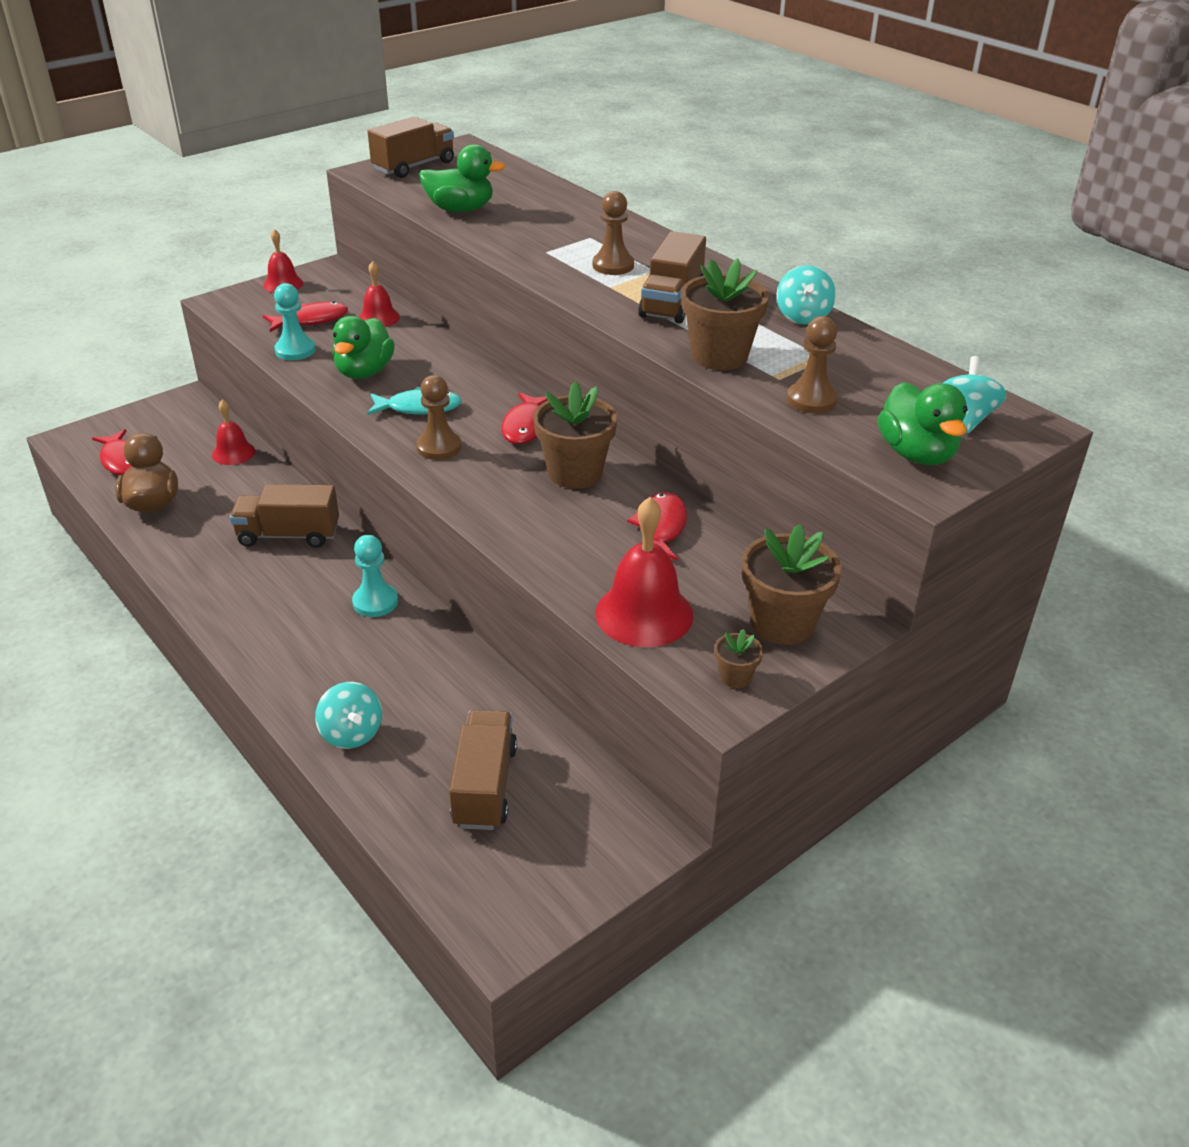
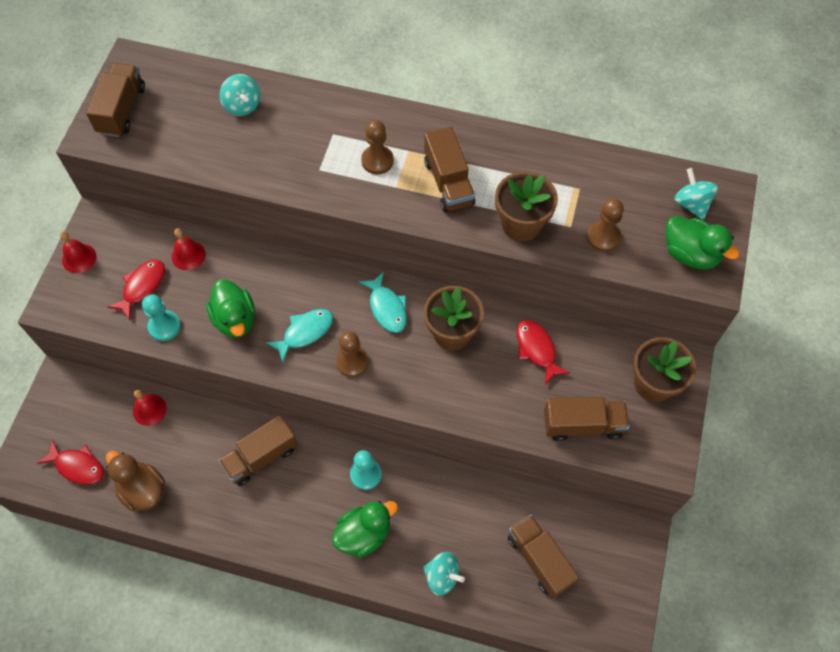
camera: 35 degrees left, 25 degrees up
(460, 209) = (212, 150): green duck -> green duck (364, 534)
(526, 426) = (387, 308): red fish -> turquoise fish
(644, 614) = (582, 425): red bell -> brown truck
(735, 677) = (660, 439): brown flower pot -> none
(802, 317) = (535, 151): turquoise spinning top -> turquoise spinning top (242, 105)

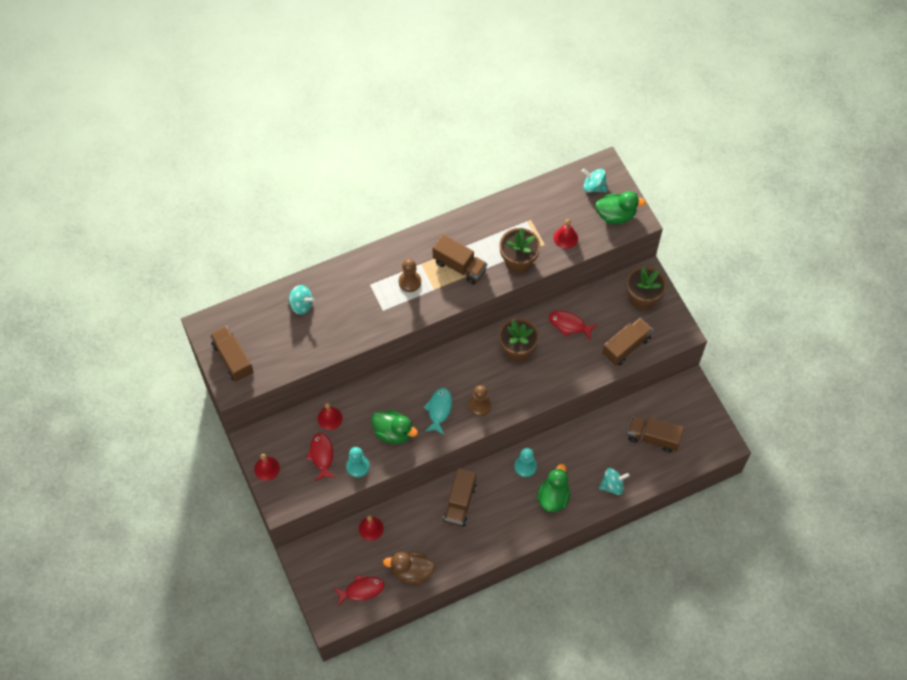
camera: 40 degrees left, 0 degrees up
(387, 308) = (470, 362): turquoise fish -> none
(603, 237) = (565, 238): brown pawn -> red bell

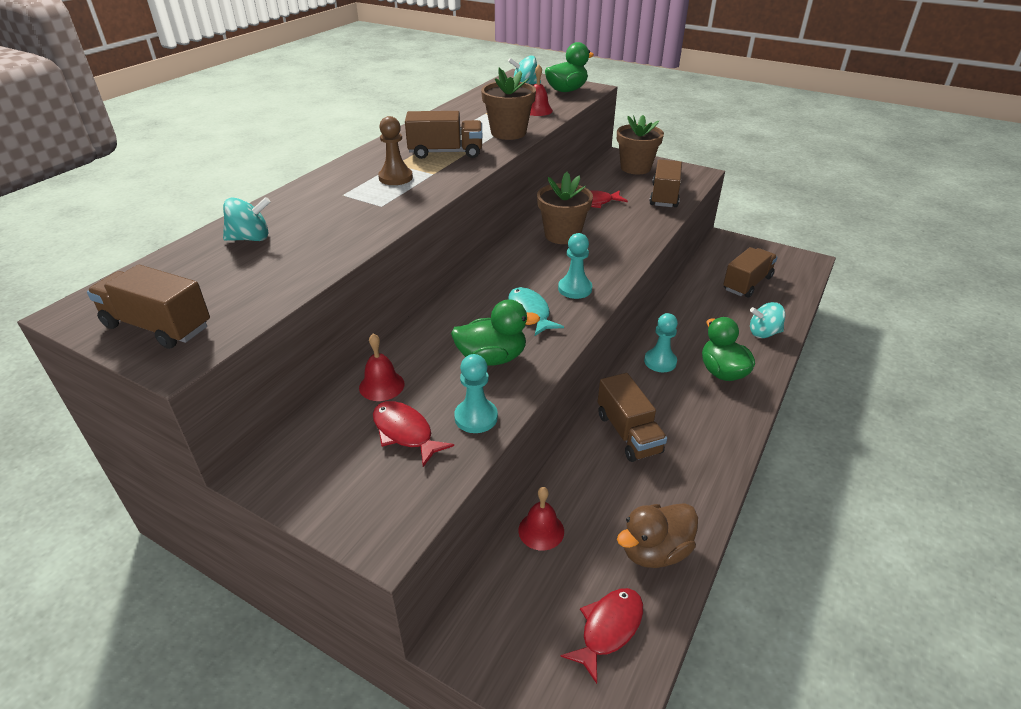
camera: 35 degrees left, 25 degrees down
(267, 468) = (316, 497): red bell -> none
(480, 405) = (575, 289): brown pawn -> turquoise pawn
(612, 485) = (763, 333): turquoise spinning top -> turquoise spinning top turned 135 degrees counterclockwise
(653, 438) = (747, 283): brown truck -> brown truck turned 150 degrees clockwise

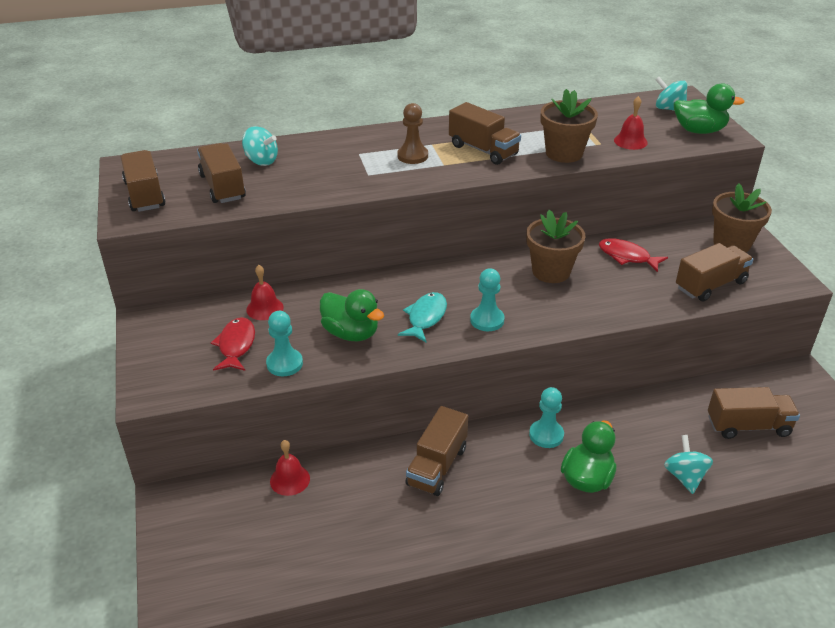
camera: 45 degrees right, 0 degrees up
(246, 277) = (222, 187): none -> brown truck
(608, 629) = (245, 562): red fish -> none
(654, 551) = (336, 548): brown duck -> none
(763, 333) = (684, 476): turquoise spinning top -> turquoise spinning top turned 45 degrees clockwise

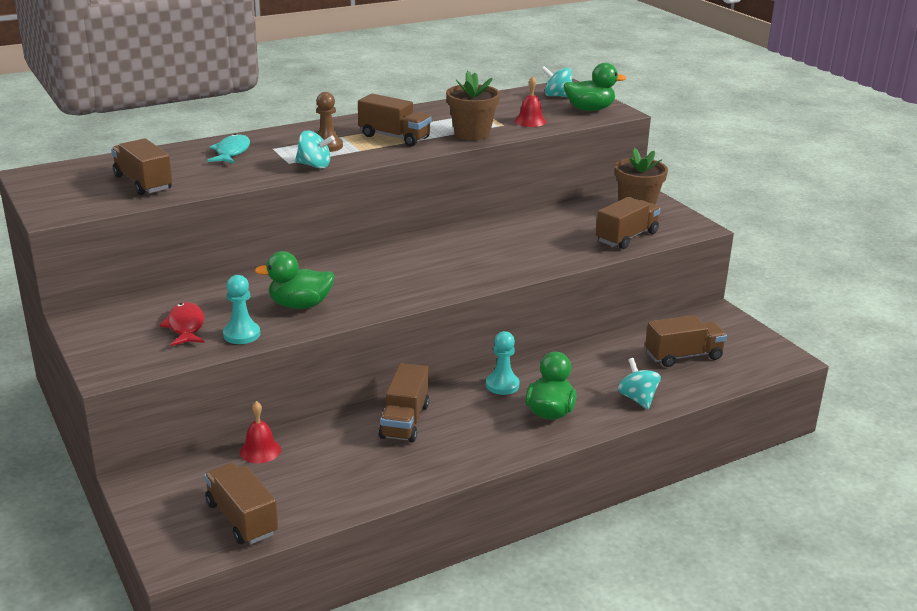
camera: 15 degrees left, 10 degrees down
(145, 195) = (62, 195): brown truck -> brown truck (241, 519)
(261, 161) = (174, 161): turquoise spinning top -> turquoise spinning top (314, 165)
(265, 308) = (204, 296): red bell -> none
(351, 333) = (300, 305): green duck -> green duck turned 150 degrees clockwise
(425, 317) = (369, 286): turquoise fish -> turquoise fish (231, 152)
(487, 320) = (429, 282): turquoise pawn -> none
(551, 271) = (478, 241): brown flower pot -> none
(627, 257) = (545, 224): red fish -> none

